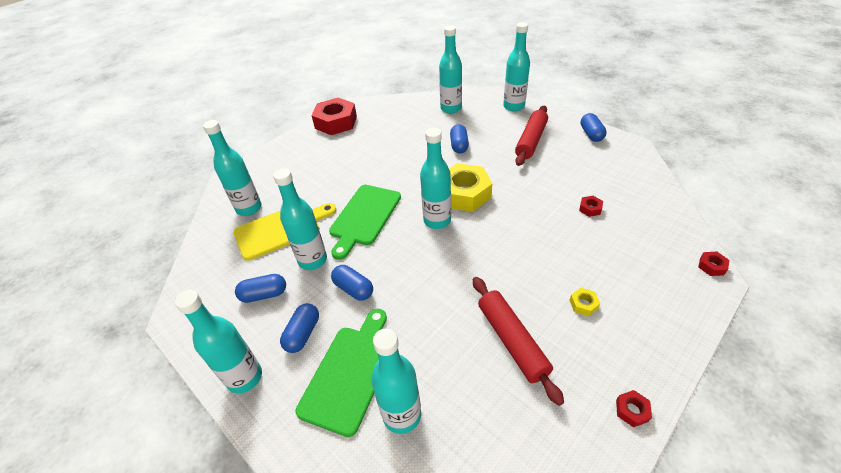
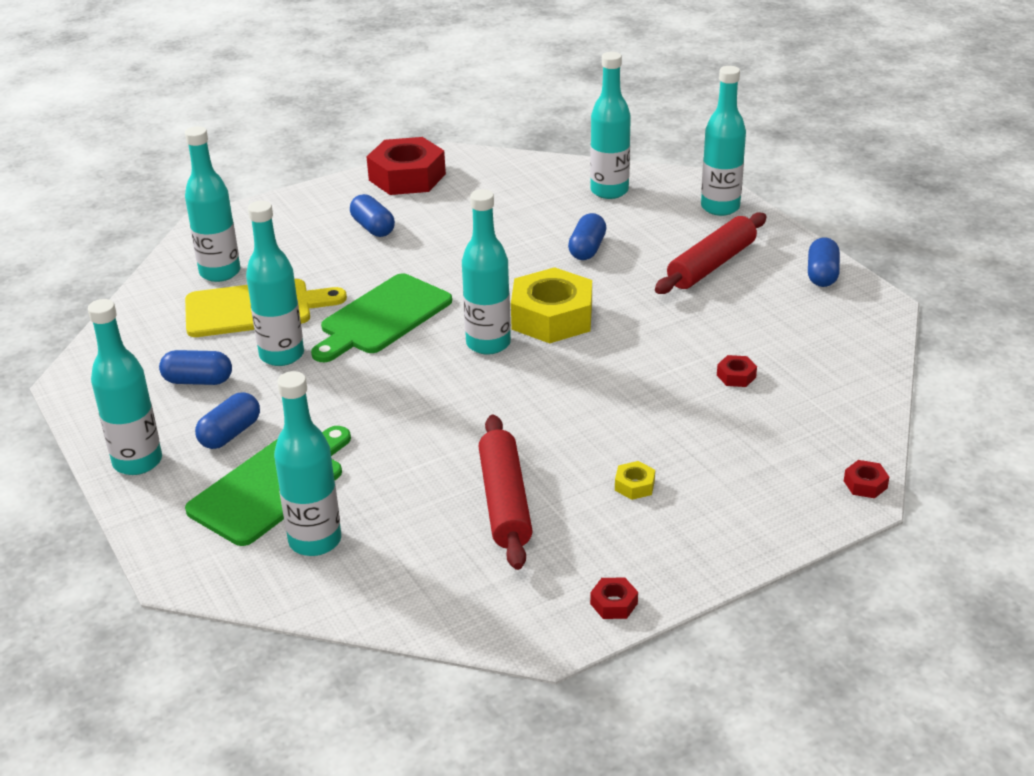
camera: 15 degrees right, 10 degrees down
(353, 289) = (322, 400): blue capsule -> blue capsule (373, 228)

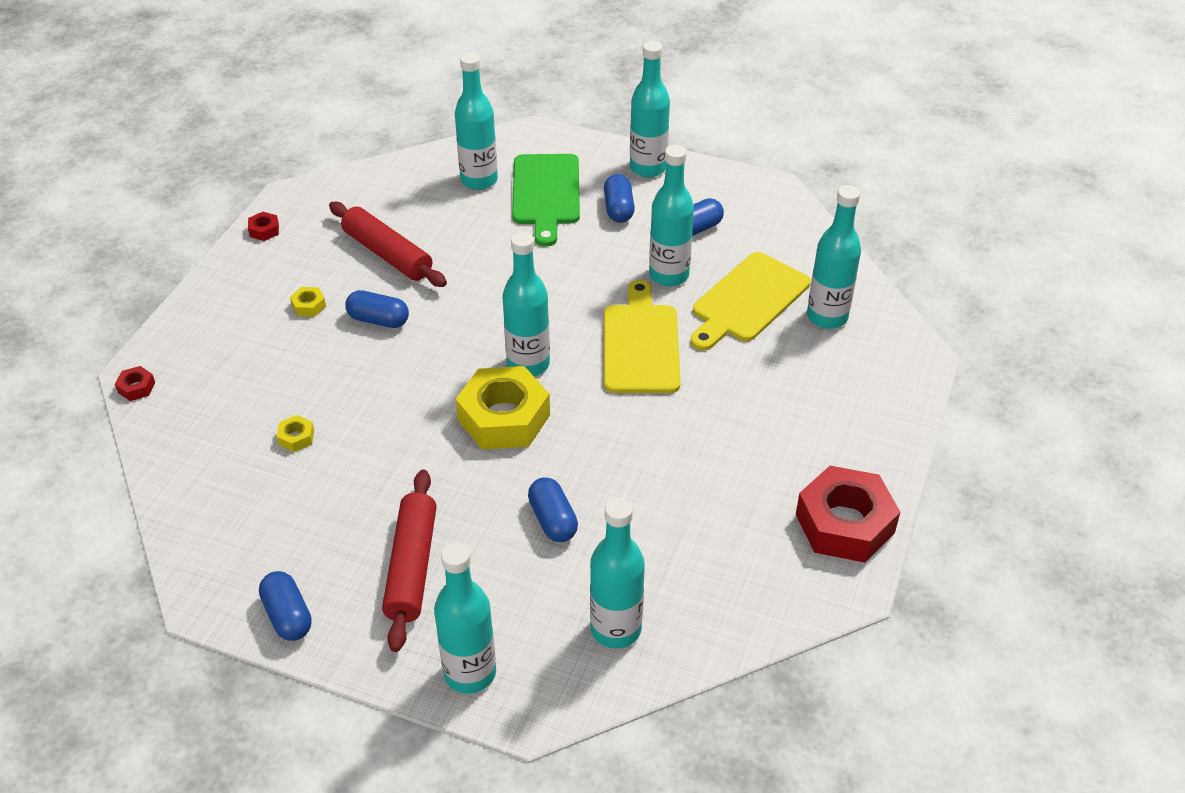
camera: 140 degrees right, 10 degrees up
(373, 228) = (779, 434): blue capsule -> blue capsule (378, 320)
(382, 317) = (640, 344): green cutting board -> yellow cutting board
(736, 376) = (296, 437): red nut -> yellow nut

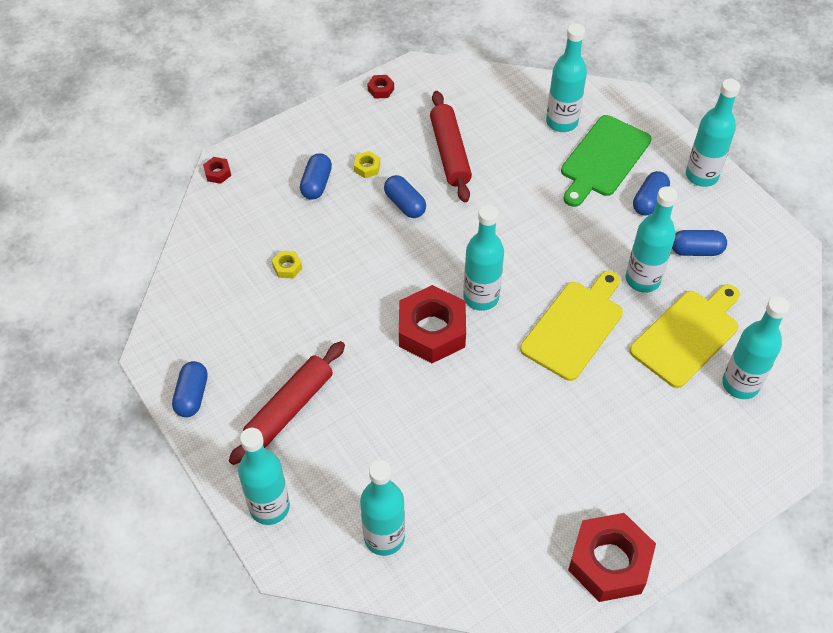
camera: 35 degrees right, 10 degrees up
(504, 418) = (432, 331): yellow nut -> red nut
(553, 520) = (405, 430): blue capsule -> blue capsule (316, 184)
(748, 301) = (687, 335): yellow cutting board -> yellow cutting board turned 150 degrees clockwise

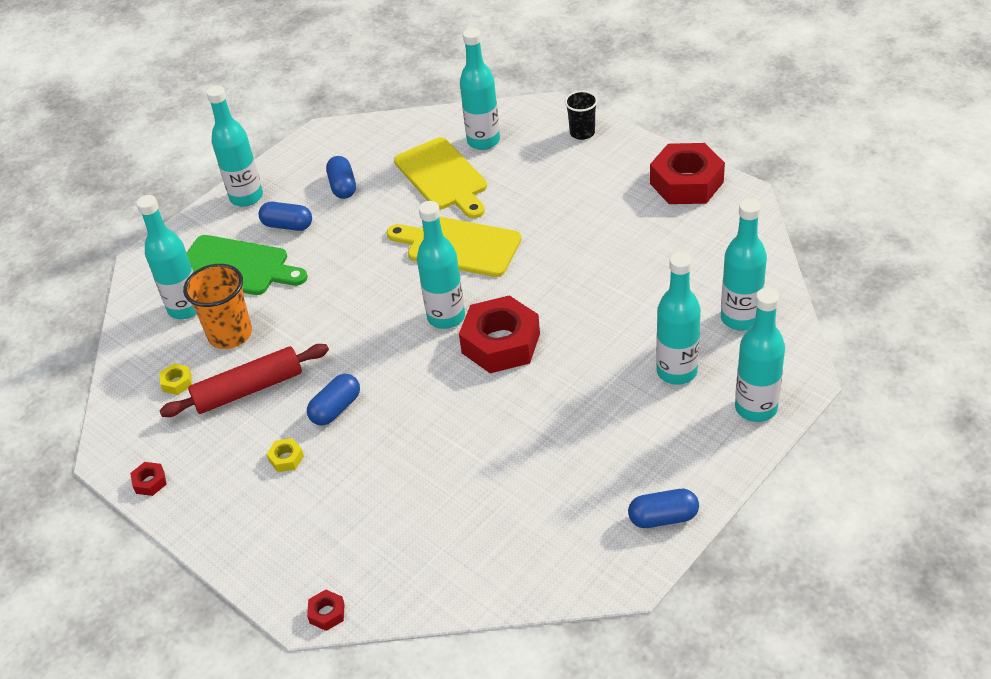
camera: 100 degrees left, 10 degrees down
(287, 267) = (458, 488): yellow nut -> yellow nut (177, 382)
(290, 408) = (639, 427): red rolling pin -> none
(316, 184) = (323, 500): blue capsule -> none
(518, 147) = (230, 334): none -> orange cup
(642, 279) = (388, 213): turquoise bottle -> turquoise bottle (676, 371)
(687, 335) = (443, 177): yellow cutting board -> yellow cutting board turned 150 degrees counterclockwise
(730, 484) = (582, 133): none -> black cup

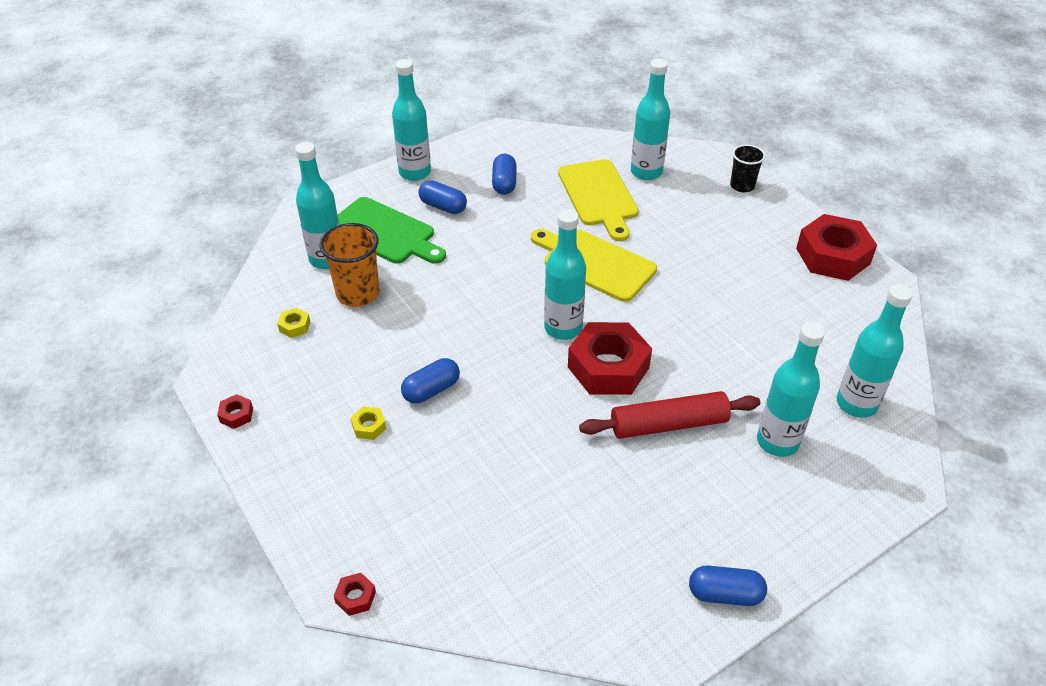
camera: 10 degrees right, 0 degrees up
(248, 389) = (357, 350): red rolling pin -> red rolling pin (668, 424)
(756, 408) = (851, 502): turquoise bottle -> none

